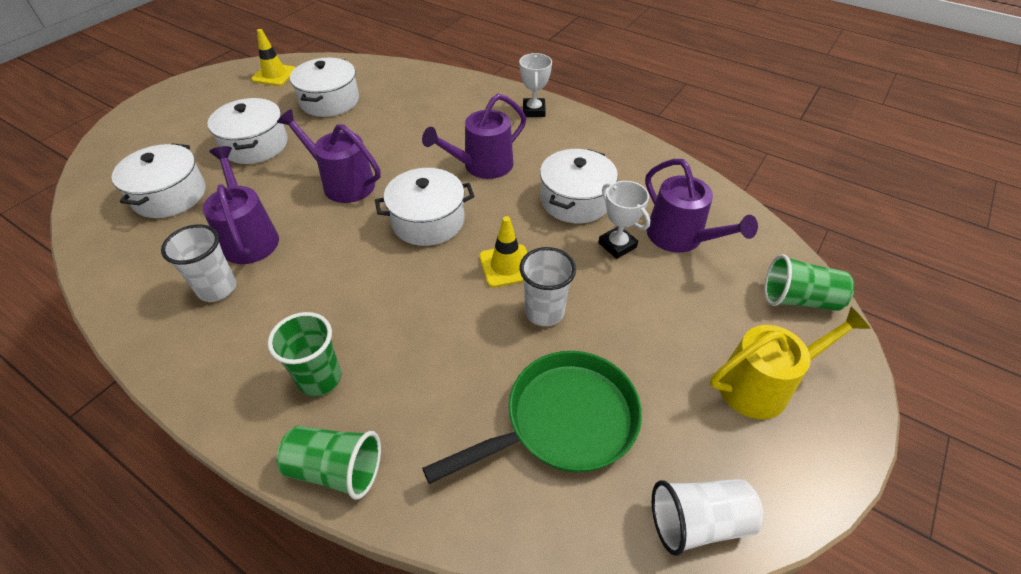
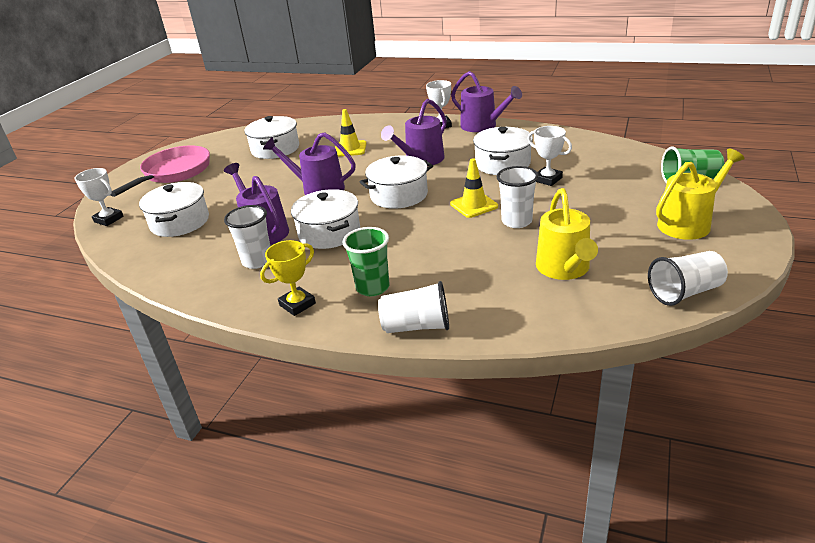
camera: 10 degrees left, 15 degrees down
(101, 168) = (109, 219): none -> white trophy
(205, 110) = (174, 173): none -> pink pan
(222, 380) = (297, 304): none -> yellow trophy
(255, 145) = (231, 183): white pot -> white pot (329, 232)
(274, 75) = (218, 143): yellow traffic cone -> yellow traffic cone (350, 149)
(336, 469) = (416, 326): green cup -> white cup
(563, 421) = (564, 268): green pan -> yellow watering can
(680, 237) = (590, 167): purple watering can -> purple watering can (482, 126)

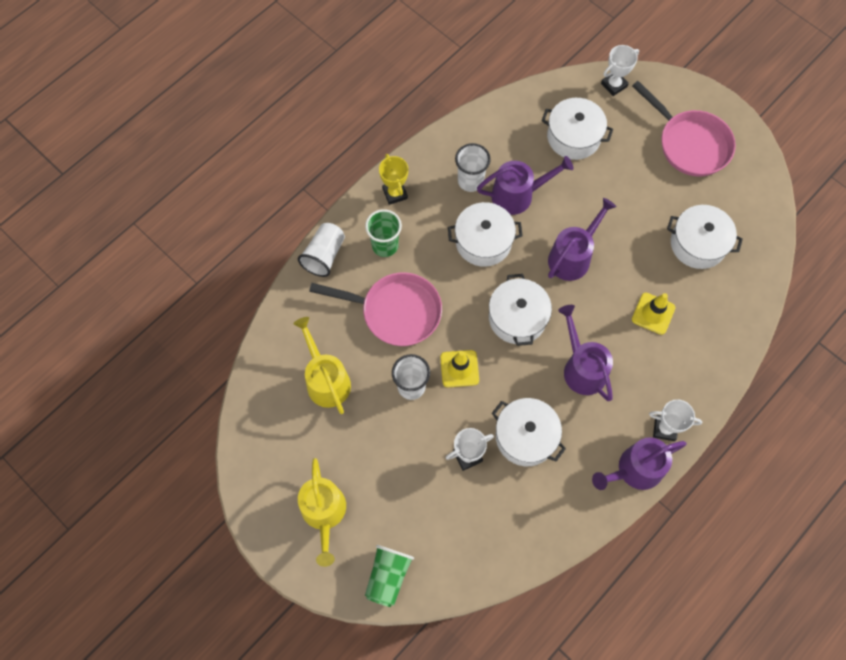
camera: 110 degrees right, 35 degrees up
(447, 254) = (396, 311): none -> pink pan
(564, 268) = (326, 380): yellow watering can -> yellow watering can turned 45 degrees clockwise
(685, 292) = (250, 438): white cup -> none

